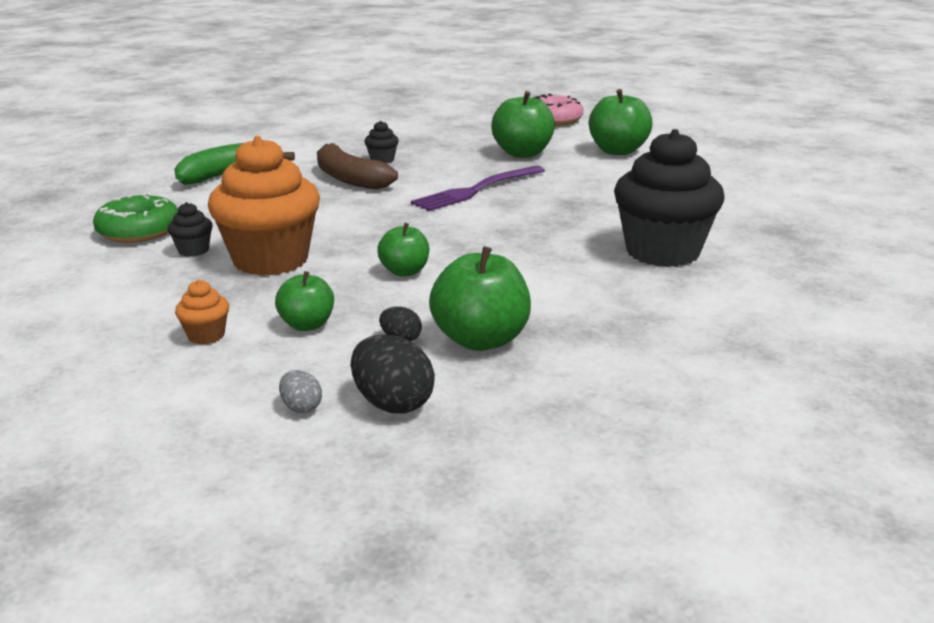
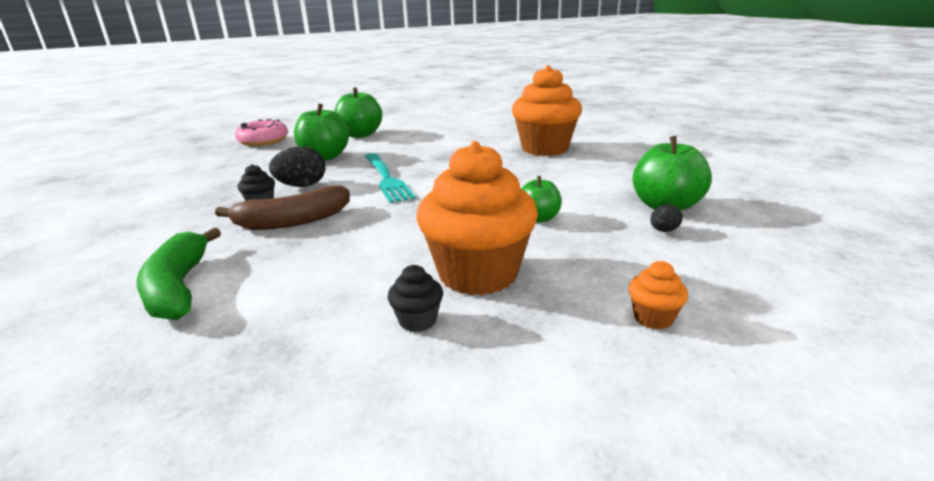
camera: 70 degrees left, 0 degrees up
(139, 231) = (311, 365): green donut -> none
(301, 407) = (786, 276): grey egg -> none
(307, 325) = (634, 265): green apple -> none
(392, 404) = (768, 242): black egg -> black egg (302, 186)
(476, 190) = (387, 179): purple fork -> turquoise fork
(662, 252) = (544, 148): black cupcake -> orange cupcake

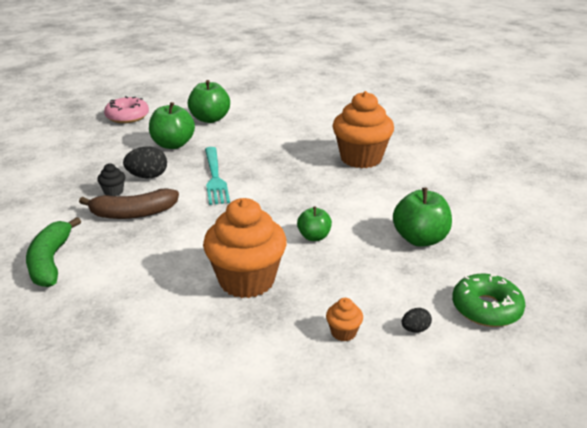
camera: 10 degrees right, 5 degrees up
(417, 321) = (193, 310): black cupcake -> none
(663, 230) = (401, 263): black egg -> black egg (415, 329)
(810, 264) = (486, 308): none -> green donut

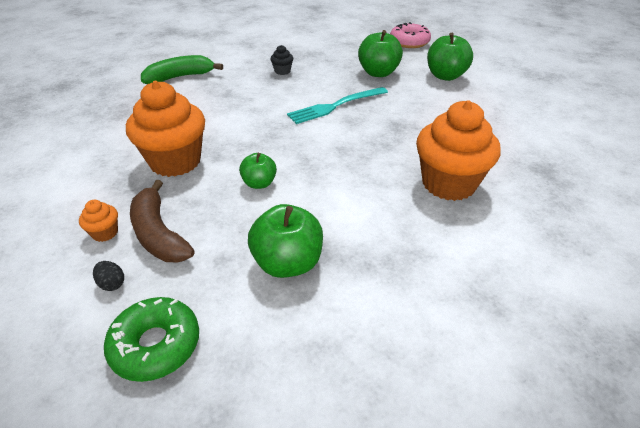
camera: 70 degrees right, 10 degrees up
(133, 213) = (255, 87): brown banana -> brown banana (158, 234)
(147, 176) = (315, 77): black egg -> none

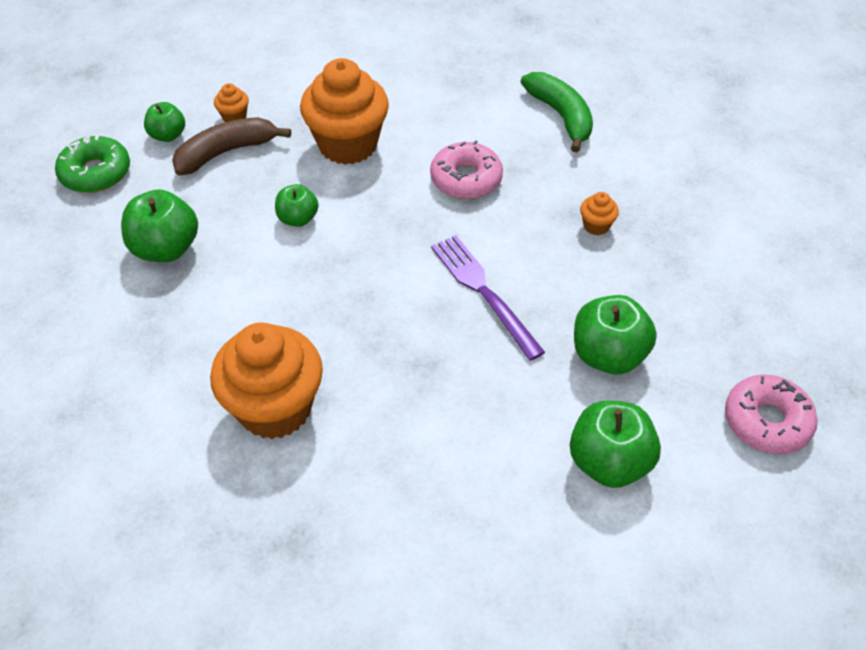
camera: 90 degrees right, 10 degrees up
(112, 284) = (168, 135): black egg -> green apple
(231, 110) = (466, 179): none -> pink donut
(282, 71) = (596, 226): black cupcake -> orange cupcake
(335, 106) = (482, 291): turquoise fork -> purple fork

